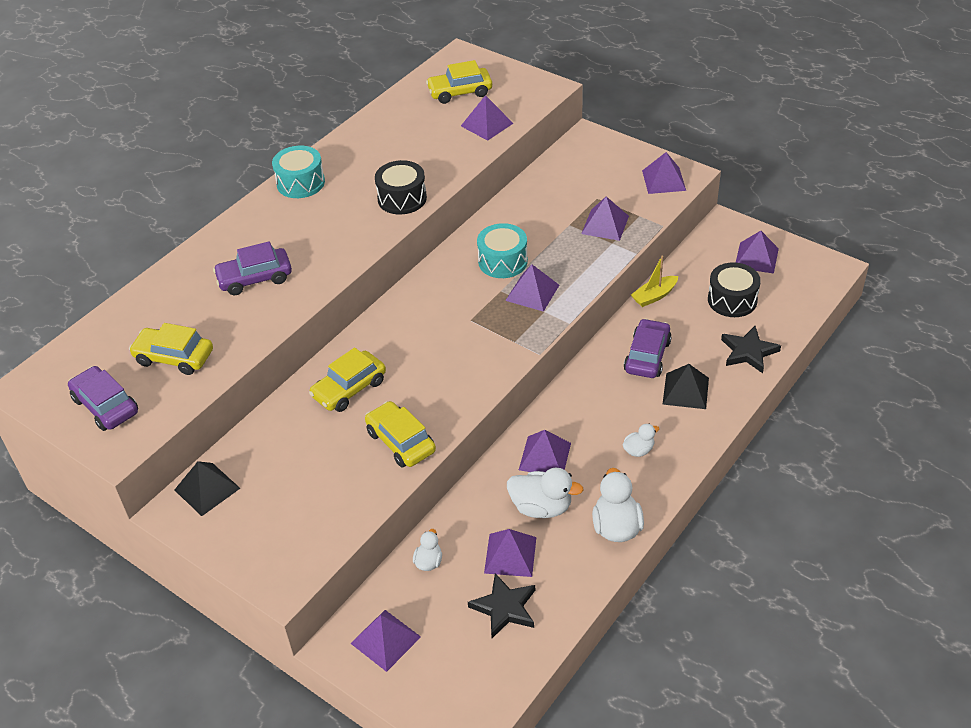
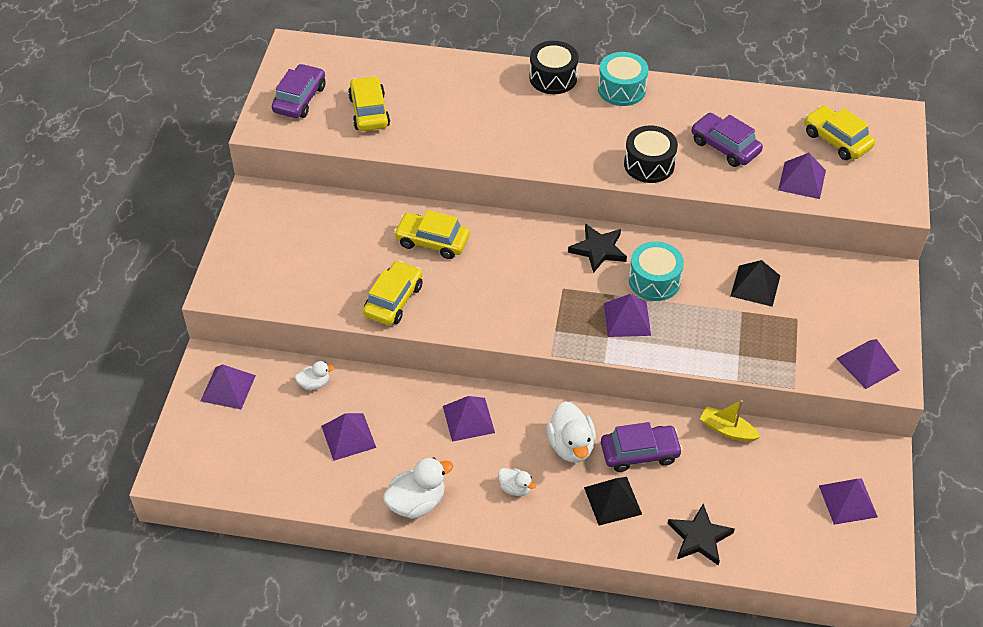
camera: 60 degrees right, 5 degrees up
(207, 489) = (283, 204): black pyramid -> black pyramid (755, 285)
(255, 278) = (484, 116): purple car -> purple car (724, 147)
(505, 608) = (293, 454): black star -> black star (598, 250)
(541, 507) = (410, 439): white duck -> white duck (571, 446)
(605, 224) = (762, 339): purple pyramid -> none
(732, 300) = (766, 499): black drum -> black drum (553, 78)

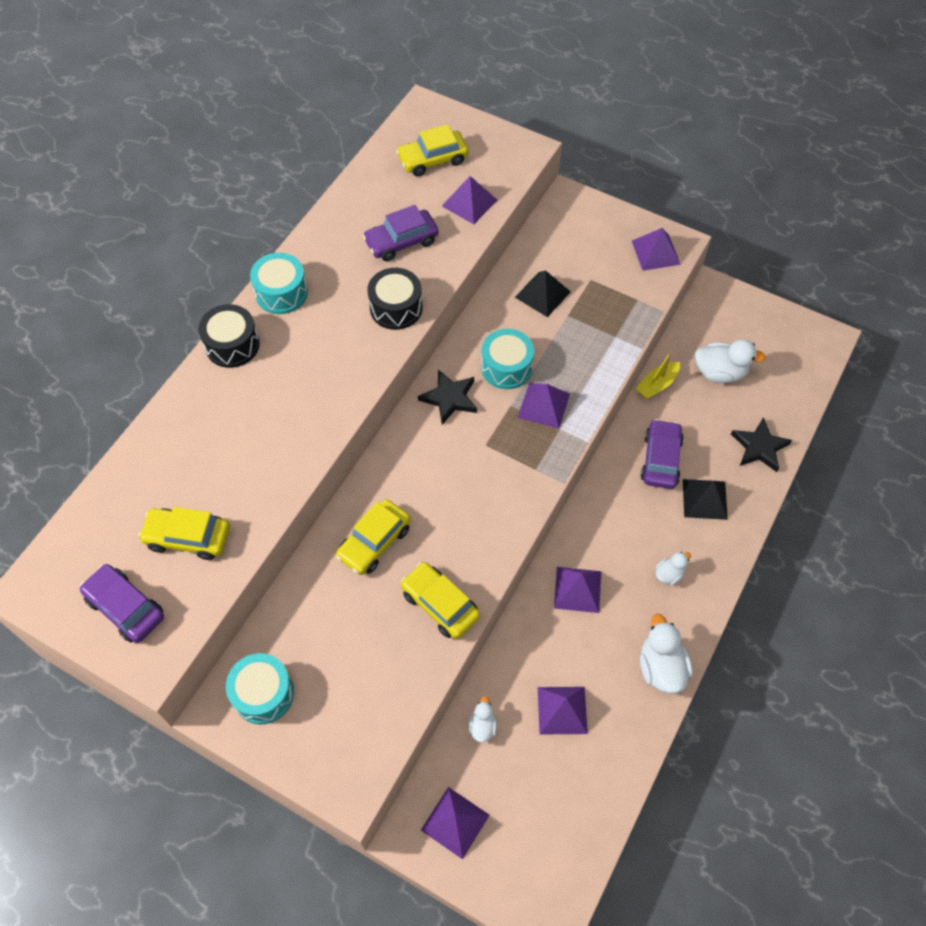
camera: 70 degrees left, 10 degrees up
(277, 216) = (263, 694): none -> turquoise drum
(571, 446) = (636, 511): white duck -> white duck (720, 373)
(847, 501) = (751, 330): purple pyramid -> none

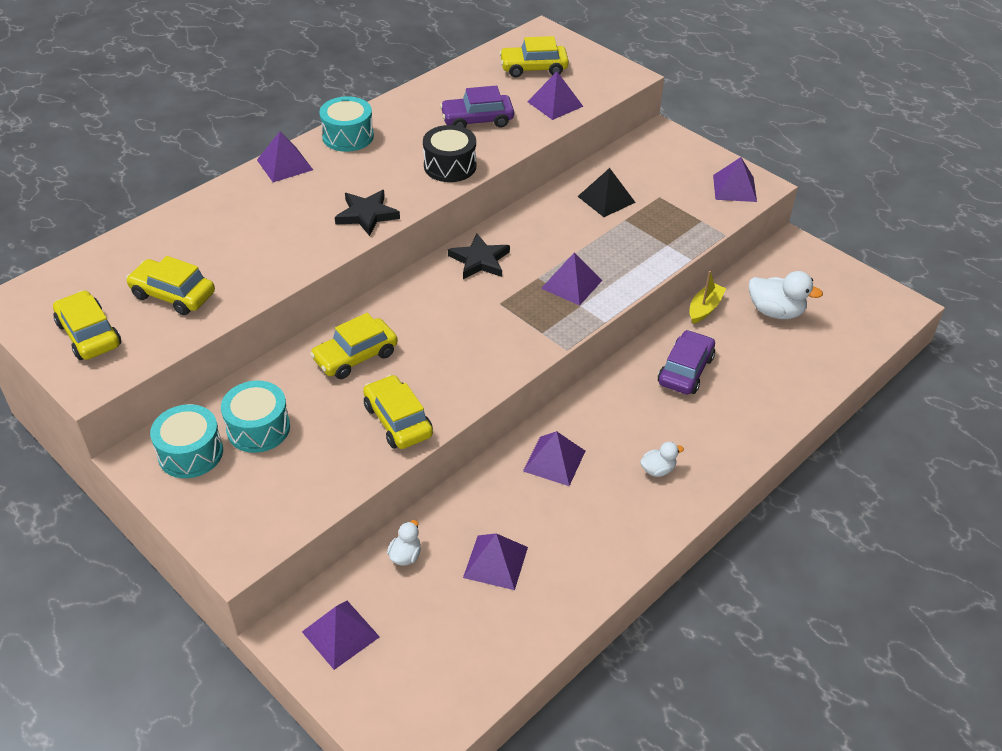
camera: 15 degrees right, 15 degrees down
(125, 608) = (89, 334): purple car -> yellow car
(232, 345) = (284, 164): black drum -> purple pyramid
(506, 367) = (546, 247): turquoise drum -> turquoise drum (258, 428)
(657, 385) = (704, 308): yellow boat -> yellow boat turned 150 degrees clockwise
(661, 667) = (618, 550): white duck -> none
(705, 499) = (721, 413): black pyramid -> none
(759, 447) = (797, 382): black star -> black star (367, 215)

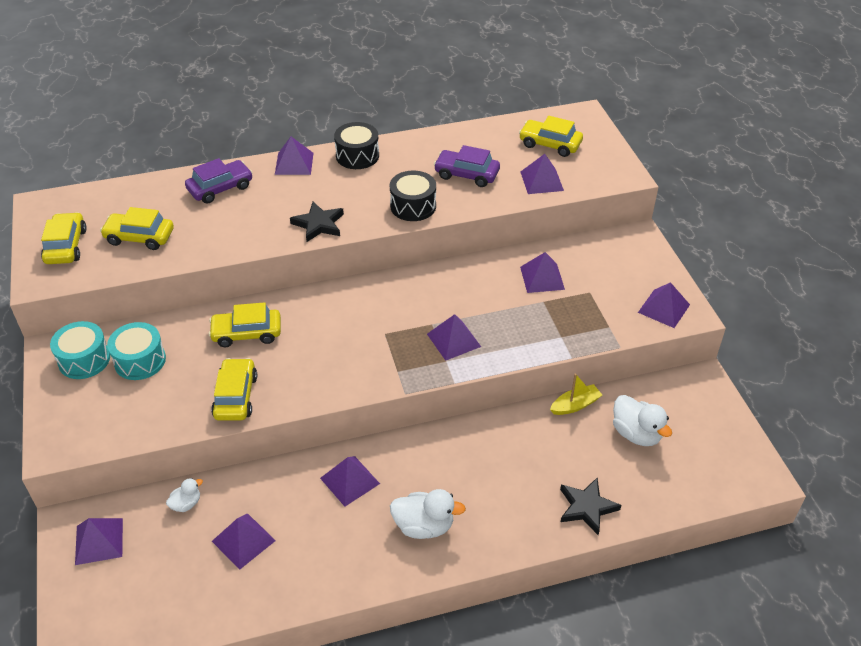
camera: 30 degrees right, 0 degrees up
(173, 295) = (139, 237): yellow car -> yellow car turned 45 degrees counterclockwise
(348, 136) = (357, 156): turquoise drum -> black drum
(480, 260) = (398, 292): black star -> black star (587, 507)
(606, 199) = (542, 278): black pyramid -> purple pyramid
(658, 470) = (424, 526): white duck -> white duck, size x1.79
(685, 370) = (514, 452): purple car -> purple car (220, 188)

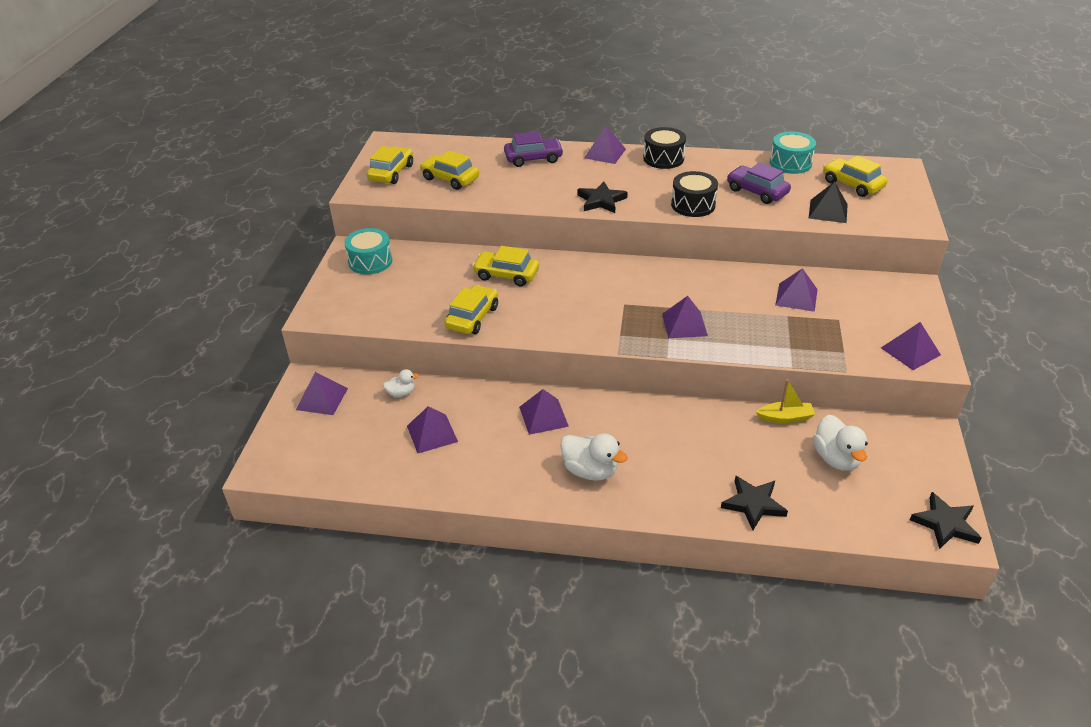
camera: 25 degrees right, 5 degrees down
(140, 360) = (411, 273): turquoise drum -> turquoise drum (790, 163)
(541, 181) = (828, 211): purple pyramid -> black pyramid
(749, 468) = (945, 524): none -> black star

